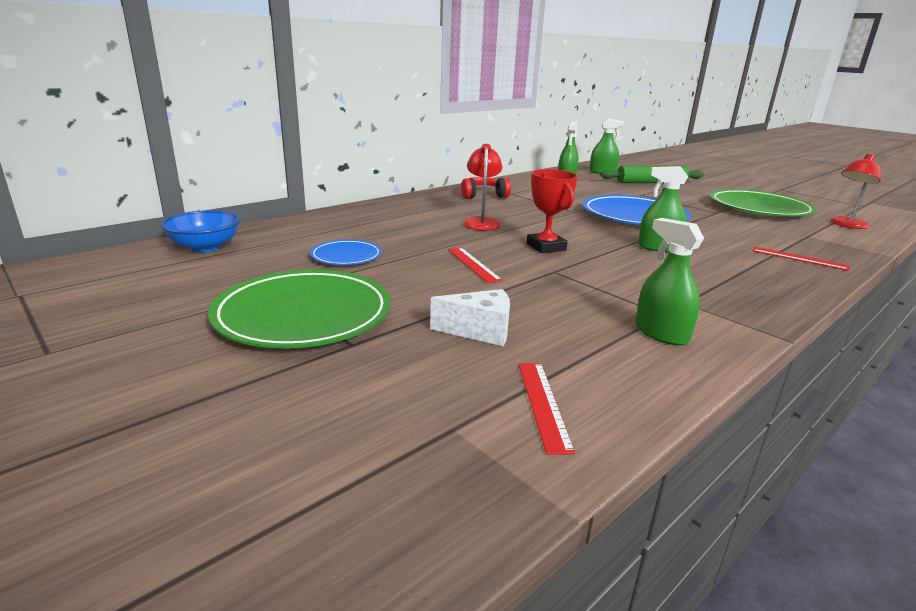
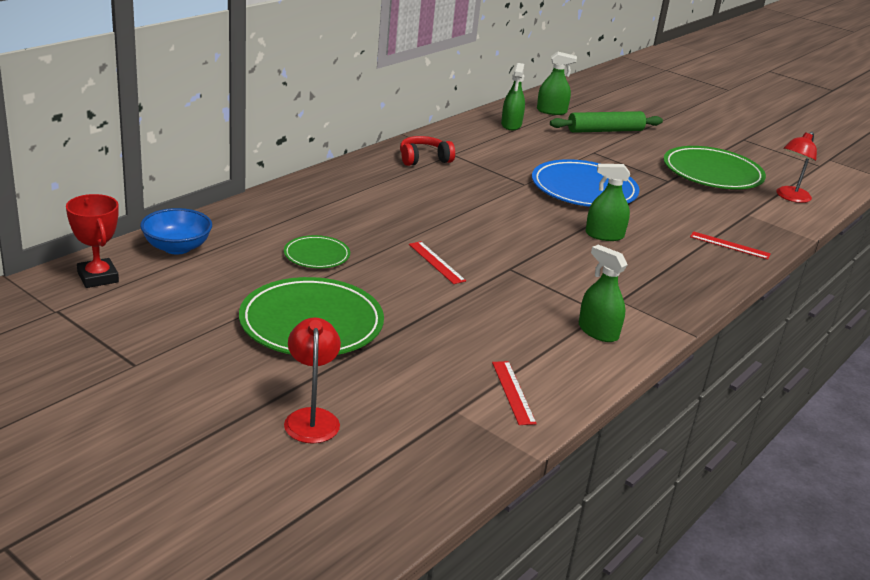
camera: 10 degrees left, 5 degrees up
(346, 256) = (316, 255): blue plate -> green plate
(480, 331) = (457, 334): white cheese -> none
(481, 222) = (431, 203): red lamp -> red lamp (311, 418)
(546, 247) = (499, 237): red trophy -> red trophy (98, 277)

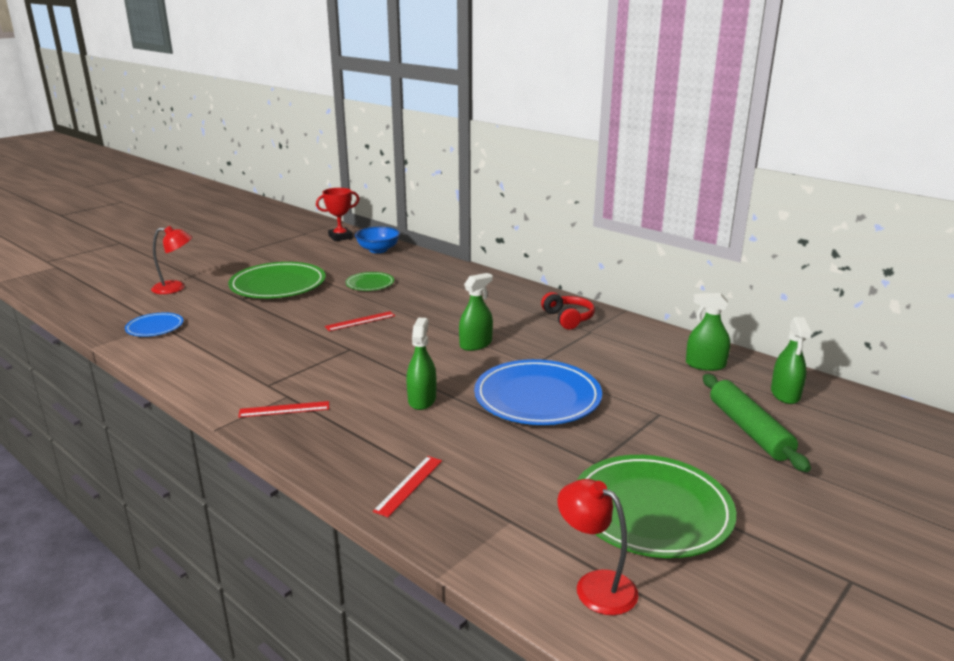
camera: 95 degrees right, 5 degrees down
(467, 413) = (155, 327): none -> blue plate
(513, 392) = (170, 342): red ruler -> red ruler (284, 409)
(598, 331) = (237, 380): green spray bottle -> green spray bottle (476, 344)

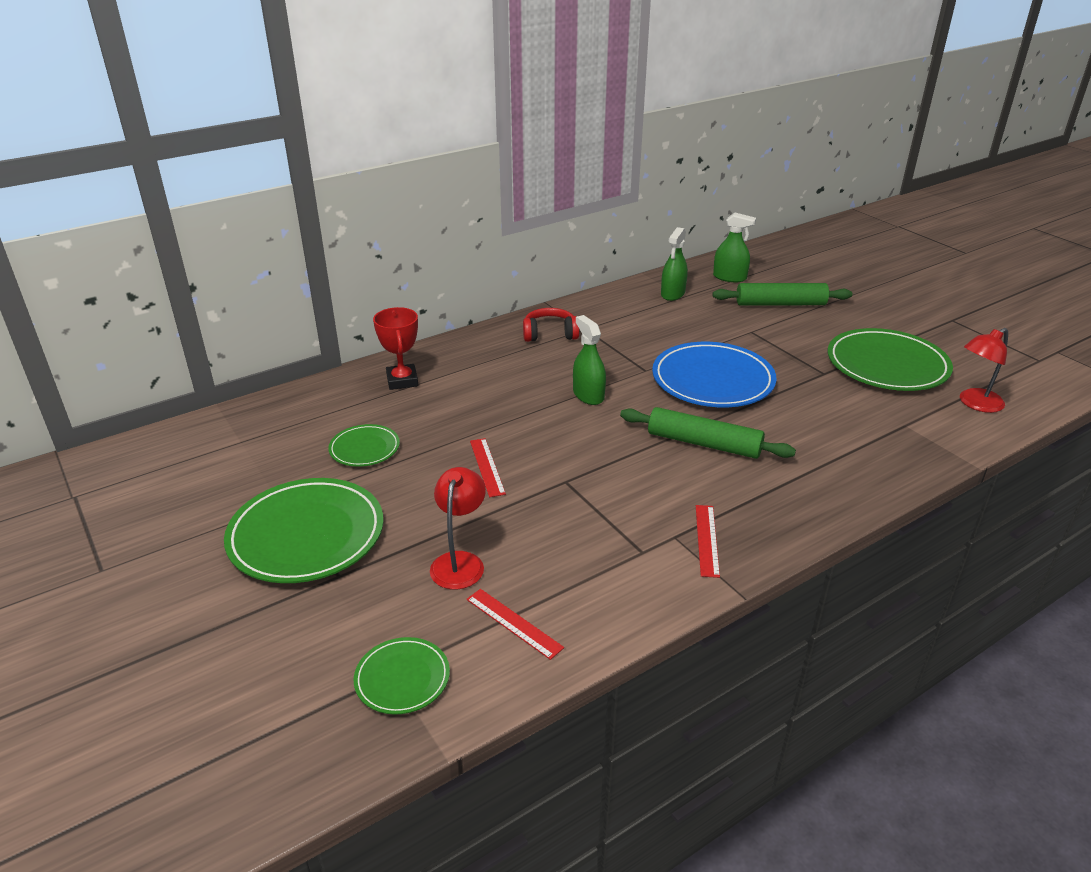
camera: 75 degrees left, 10 degrees up
(155, 327) = (402, 678): blue plate -> green plate
(175, 288) = (229, 662): red lamp -> red lamp (460, 562)
(340, 237) = (136, 460): red trophy -> red trophy (402, 381)
(378, 250) = (233, 429): blue bowl -> none
(408, 485) = (858, 468): red ruler -> red ruler (513, 623)
(422, 400) = (704, 444): green spray bottle -> green rolling pin

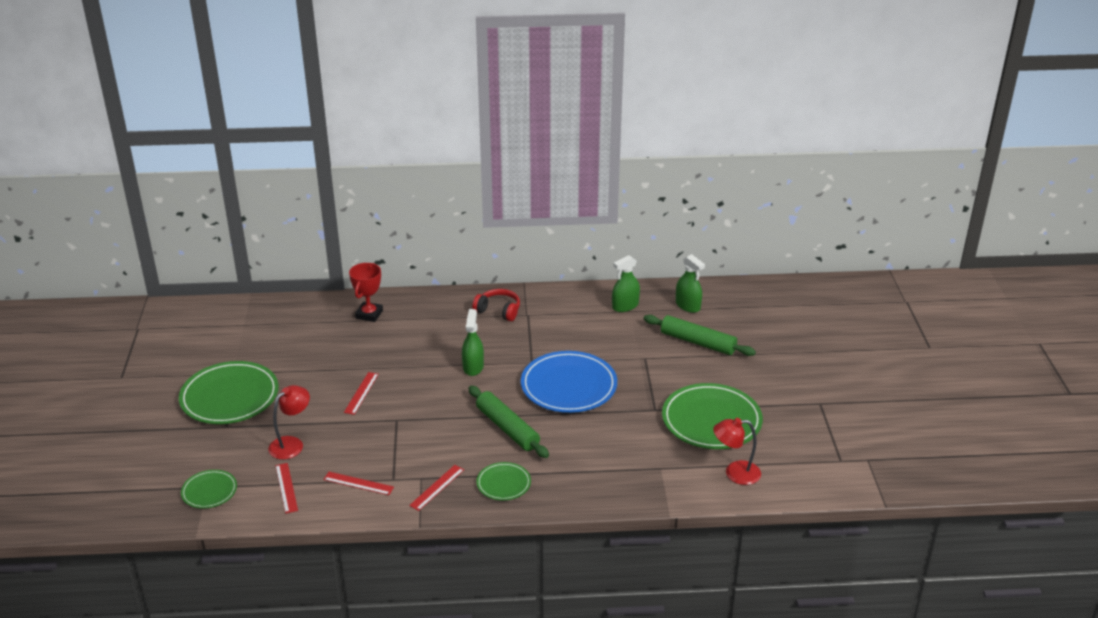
camera: 30 degrees right, 0 degrees up
(364, 448) = (305, 354): green plate -> green plate (503, 483)
(605, 576) = (358, 483): none -> red ruler

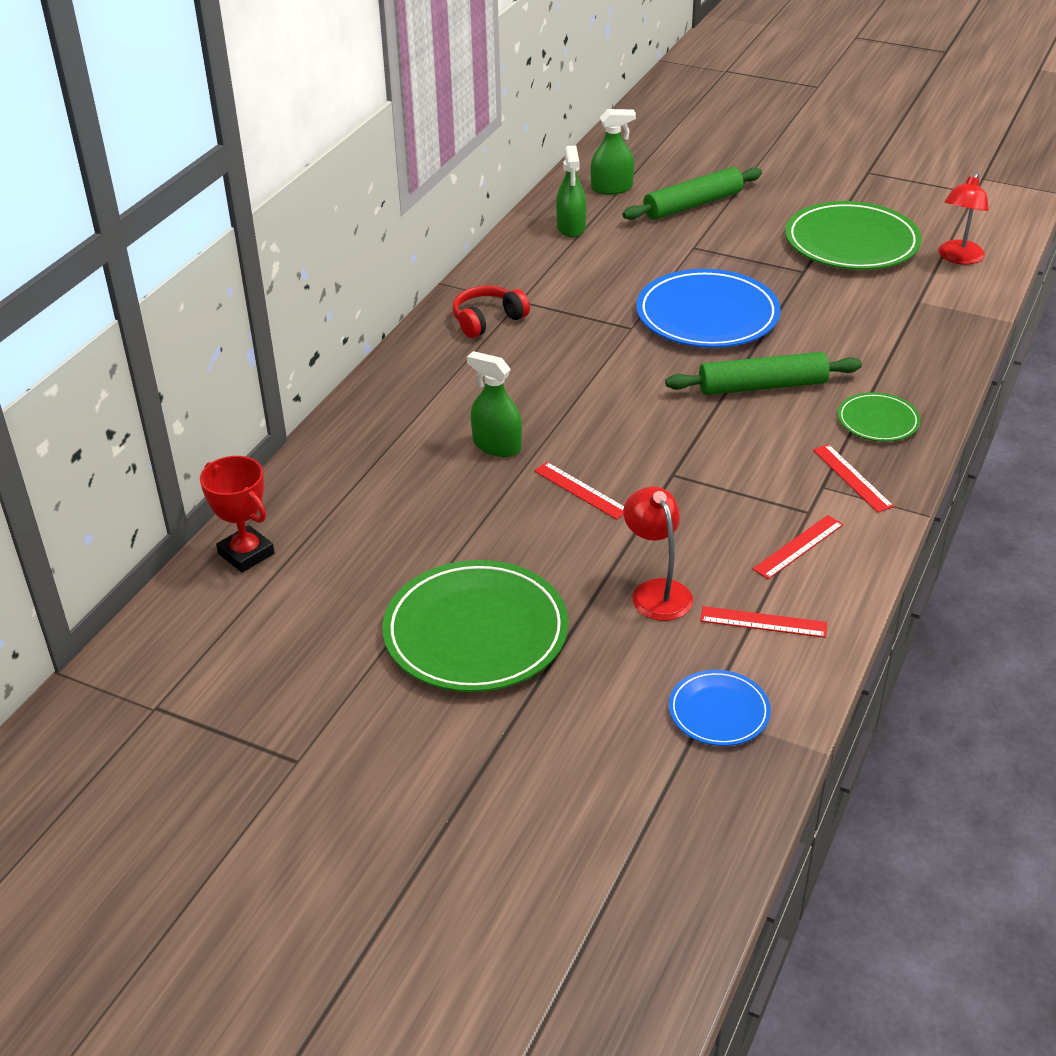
camera: 60 degrees left, 5 degrees up
(209, 491) = (719, 711): green plate -> blue plate
(369, 314) = (382, 433): red trophy -> red trophy (246, 554)
(473, 367) = (602, 376): green spray bottle -> green spray bottle (497, 445)

